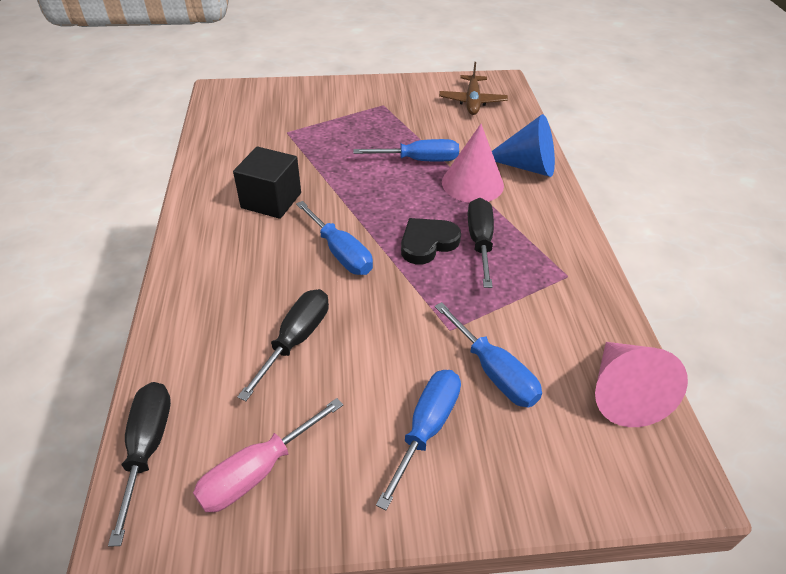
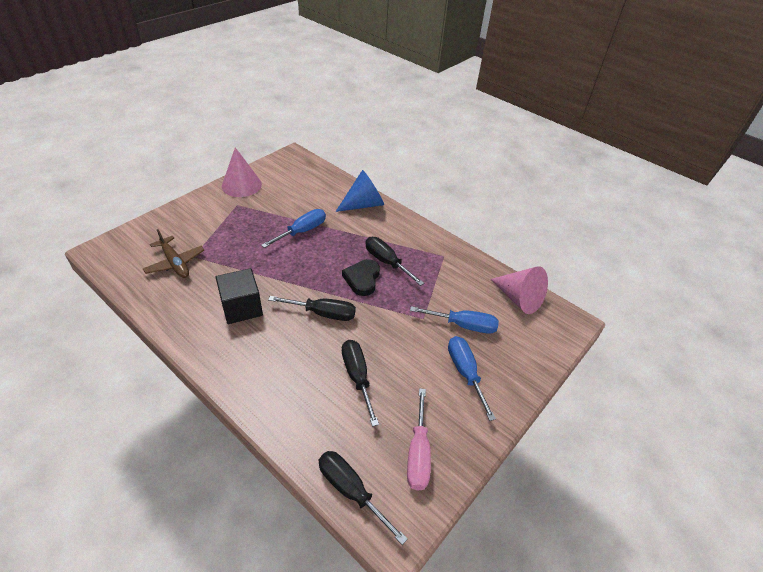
camera: 45 degrees left, 0 degrees up
(340, 253) = (323, 313): blue screwdriver -> black screwdriver
(472, 101) = (290, 177): brown plane -> brown plane (175, 263)
(472, 183) = (347, 230): pink cone -> pink cone (241, 185)

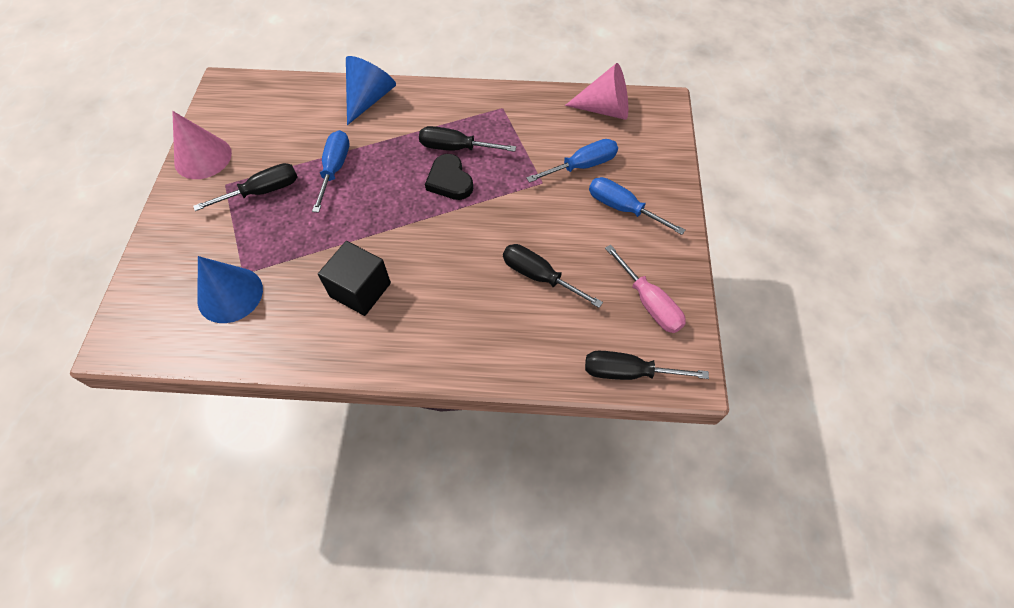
camera: 35 degrees left, 15 degrees up
(175, 263) = (230, 294): brown plane -> blue cone
(323, 313) = (448, 240): black screwdriver -> black screwdriver (263, 191)

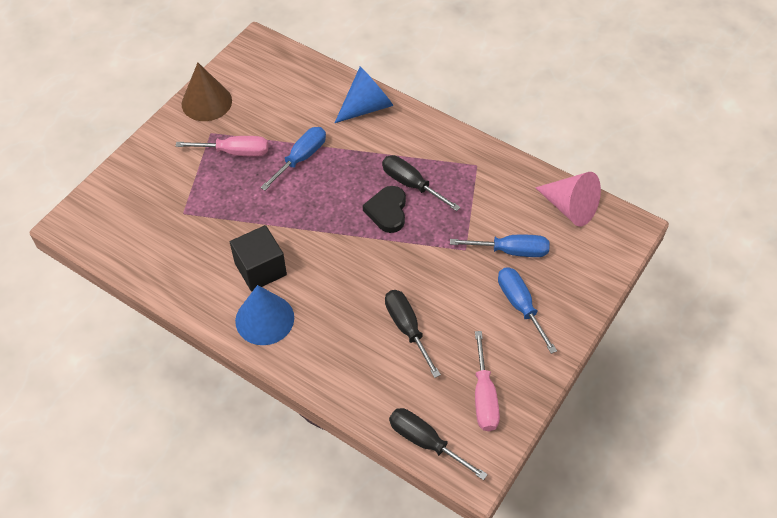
camera: 30 degrees right, 5 degrees down
(203, 157) = (206, 102): pink cone -> brown cone
(230, 294) = (165, 225): blue cone -> blue cone (264, 319)
(263, 191) = (235, 152): black screwdriver -> pink screwdriver

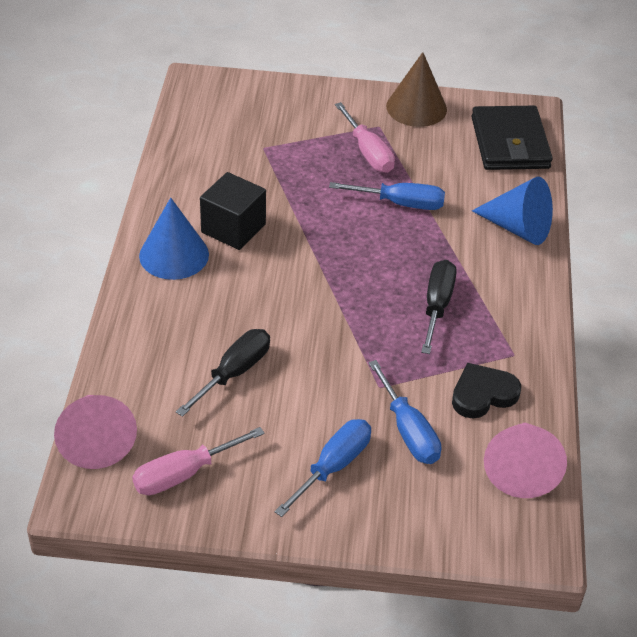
camera: 60 degrees right, 10 degrees down
(281, 70) = (510, 143): none -> black wallet
(387, 211) = (382, 299): black heart -> black heart (483, 394)
(425, 442) = (96, 440): black screwdriver -> pink cone

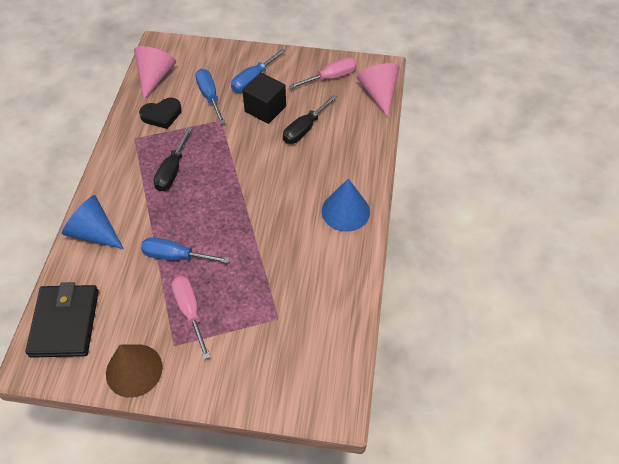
camera: 175 degrees left, 10 degrees up
(233, 228) = (304, 234): black cube -> black cube (265, 109)

